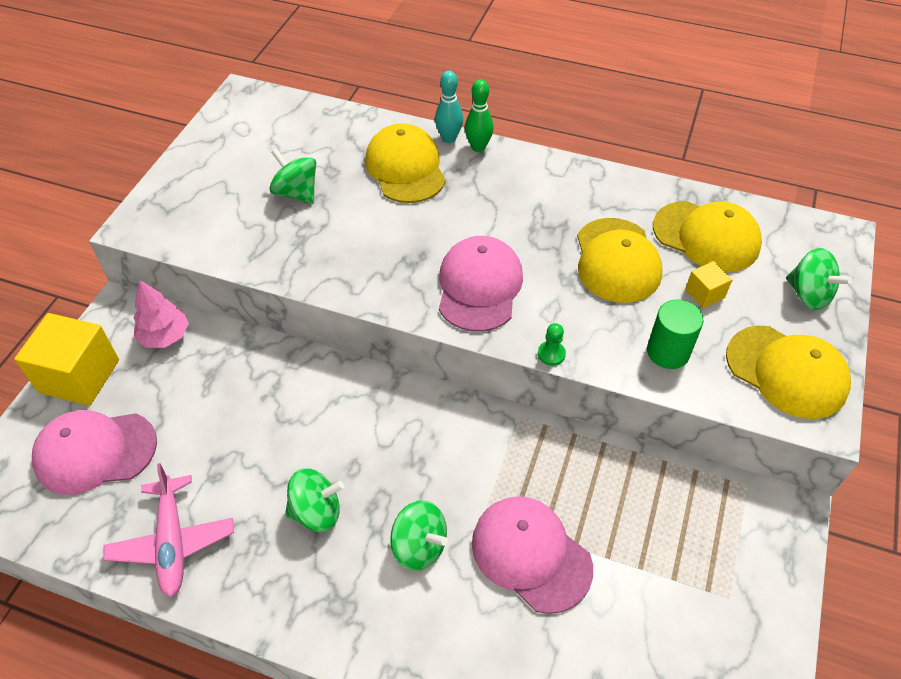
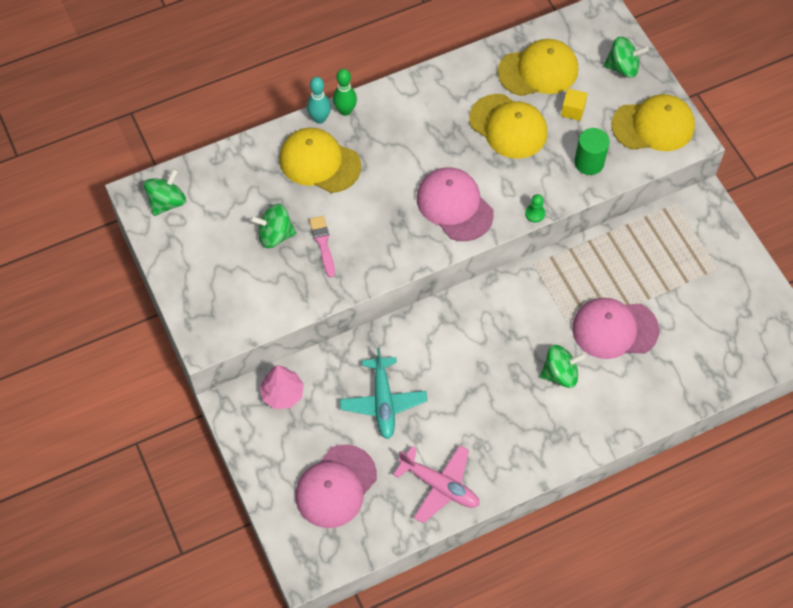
camera: 45 degrees left, 10 degrees up
(79, 376) = (265, 460): yellow cube -> none
(229, 417) = (383, 402): none -> turquoise plane
(316, 512) = (491, 405): green spinning top -> green spinning top (167, 202)
(324, 228) = (323, 244): none -> pink brush

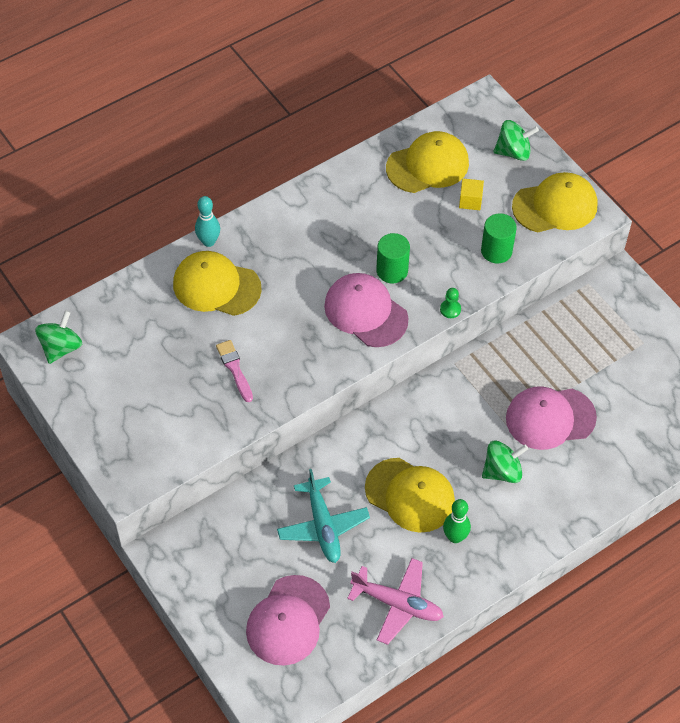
camera: 10 degrees left, 5 degrees down
(275, 235) = (182, 366): green spinning top -> none
(282, 394) = (214, 532): pink tree -> none
(345, 111) = (234, 230): green bowling pin -> green bowling pin (455, 537)
(486, 169) = (392, 271): none -> green cylinder
(508, 126) = (407, 225): yellow cap -> yellow cap (410, 495)

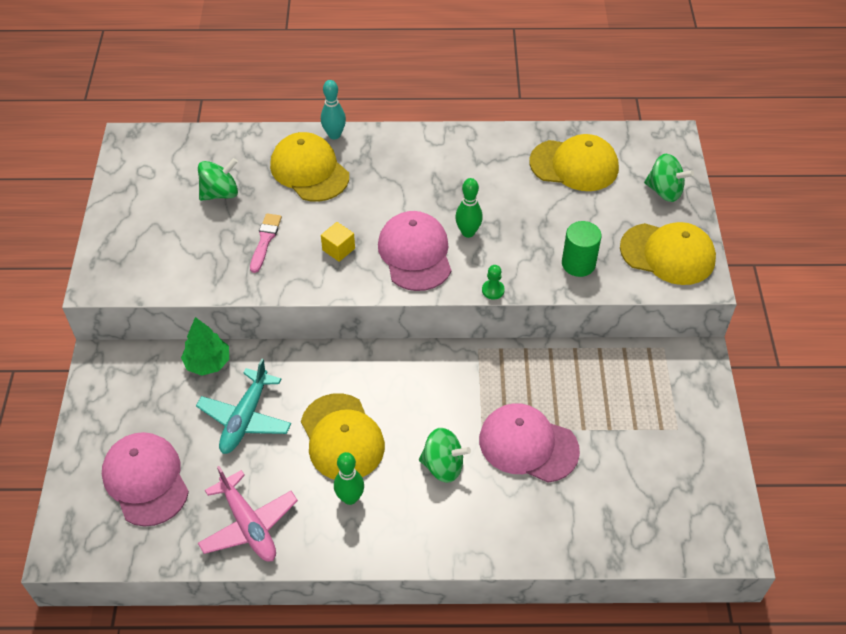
camera: 35 degrees right, 5 degrees down
(61, 347) = (149, 155): green spinning top -> green spinning top (220, 193)
(252, 500) = (208, 363): none -> green tree
(288, 620) = (145, 480): pink cap -> pink cap turned 90 degrees clockwise
(392, 271) = (468, 232): green cylinder -> green bowling pin
(470, 201) = (589, 211): yellow cube -> yellow cube (338, 249)

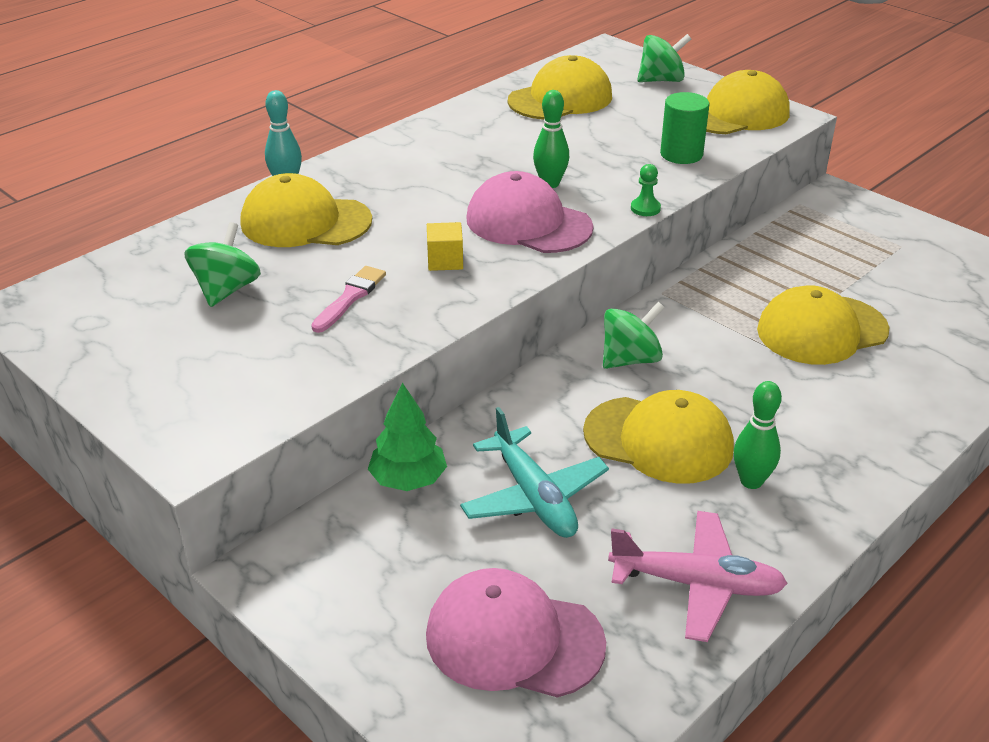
camera: 45 degrees left, 15 degrees down
(265, 240) = (350, 297): pink brush -> pink brush turned 60 degrees clockwise
(443, 466) = (784, 394): green spinning top -> green spinning top (630, 359)
(528, 445) = (821, 330): pink cap -> yellow cap

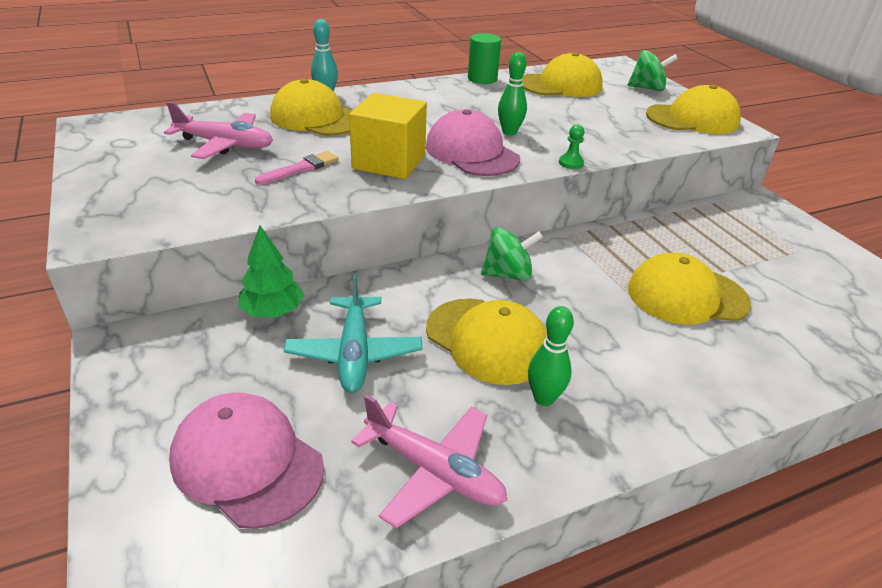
camera: 20 degrees right, 0 degrees up
(226, 290) = (225, 145): green spinning top -> pink plane
(445, 261) = (389, 162): yellow cube -> yellow cube, size x2.10
(681, 154) = (628, 135): green cylinder -> green cylinder (482, 79)

